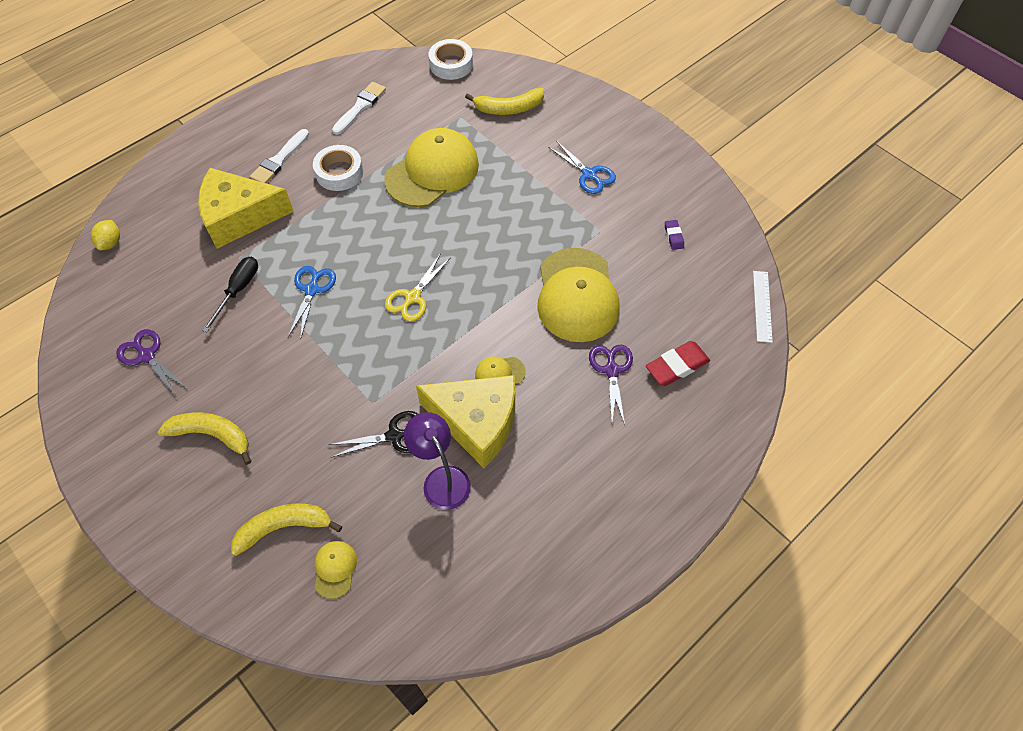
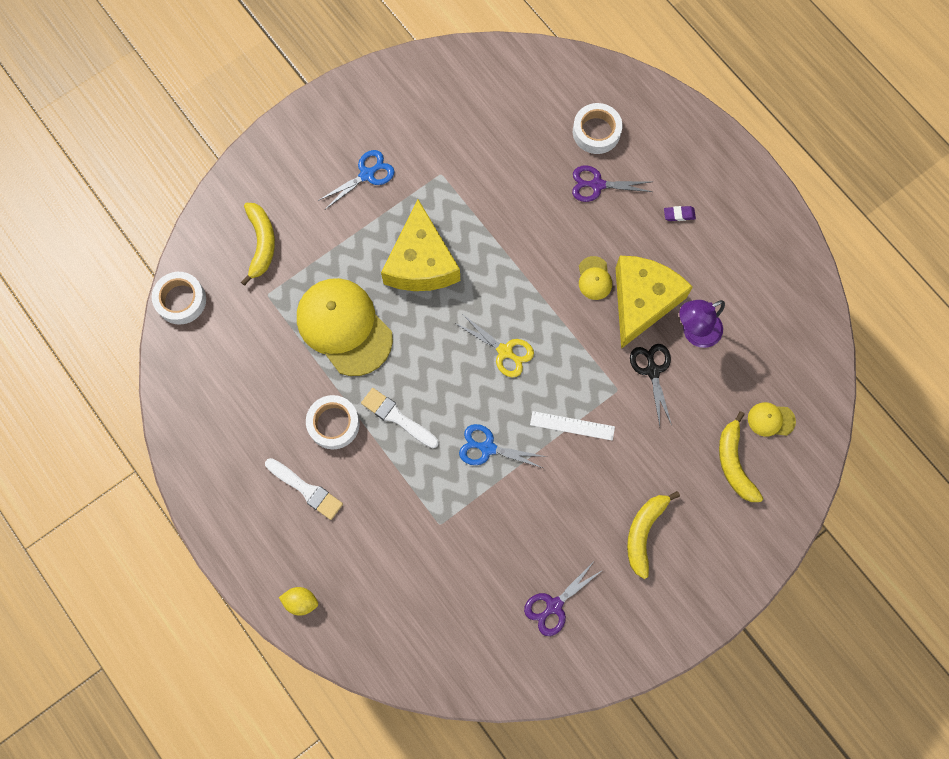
camera: 85 degrees left, 15 degrees up
(111, 243) = (406, 665): yellow lemon -> yellow lemon (301, 601)
(238, 290) = (482, 521): black screwdriver -> none
(239, 216) = (384, 527): yellow cheese -> yellow cheese (421, 262)
(360, 107) = (236, 402): white brush -> white brush (397, 417)
(577, 295) = (514, 204): yellow cap -> none
(673, 236) = (454, 110): purple eraser -> purple eraser (679, 214)
(677, 366) = (596, 132): red eraser -> white tape
(762, 306) = (539, 52): white ruler -> white ruler (572, 425)

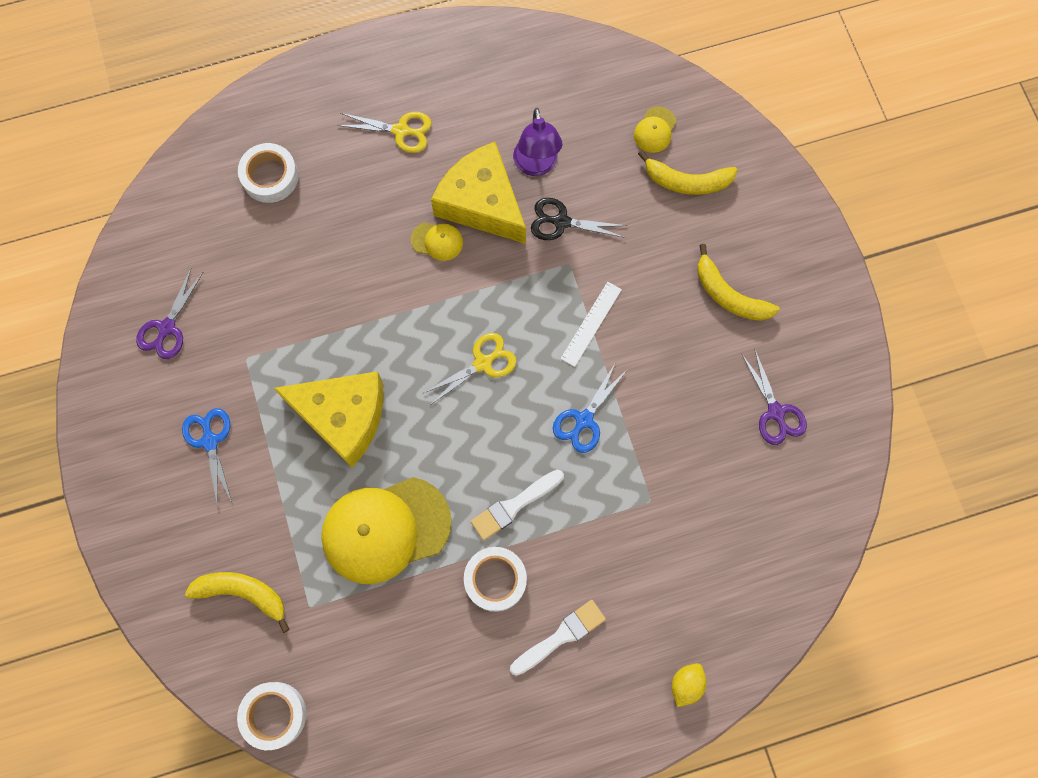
camera: 70 degrees left, 0 degrees up
(597, 185) = (332, 199): purple scissors -> purple scissors (167, 328)
(679, 214) = (401, 131): purple eraser -> yellow scissors

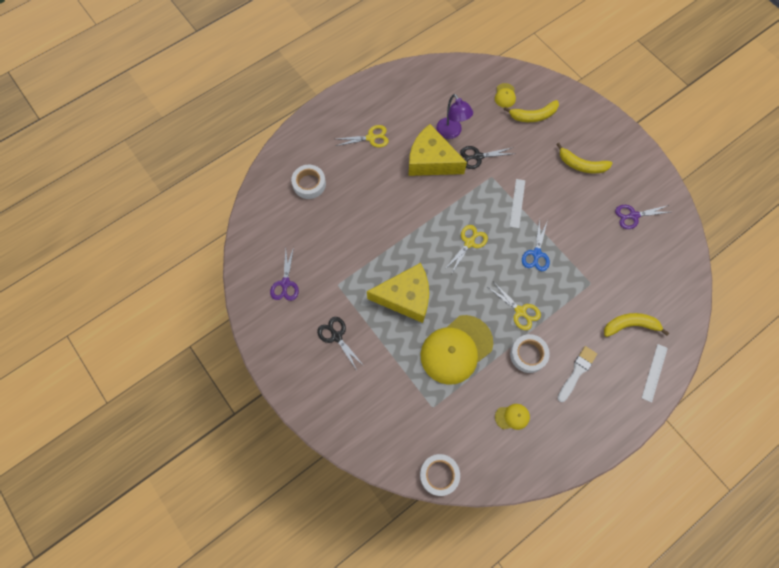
camera: 20 degrees left, 5 degrees down
(210, 441) = (336, 336): blue scissors -> black scissors
(243, 593) = (392, 413): yellow banana -> yellow banana (630, 325)
(437, 241) = (416, 188): yellow cap -> yellow cap (512, 417)
(514, 505) = (520, 311): white brush -> yellow scissors
(686, 684) = (654, 372): yellow lemon -> white ruler
(776, 412) = (633, 216): purple scissors -> purple scissors turned 120 degrees clockwise

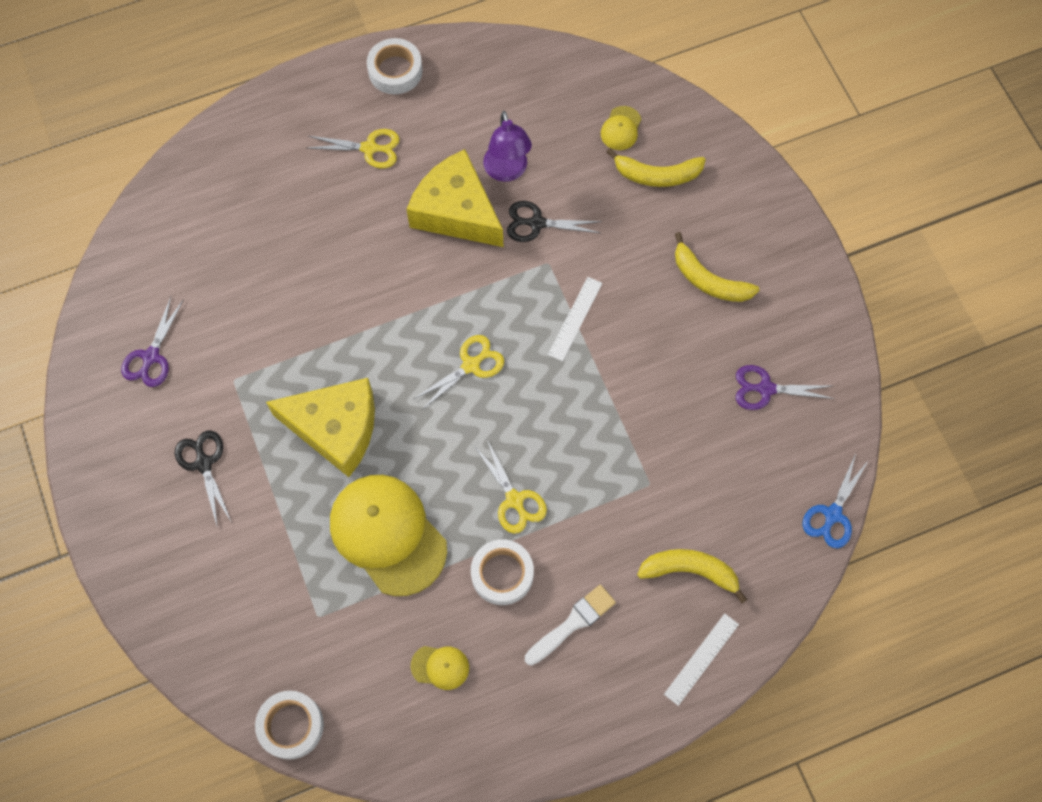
camera: 15 degrees right, 0 degrees up
(309, 184) = (242, 202): white tape -> white tape (395, 71)
(456, 349) = (388, 534): yellow cap -> yellow cap turned 75 degrees clockwise
(536, 254) = (576, 412): blue scissors -> blue scissors (832, 515)

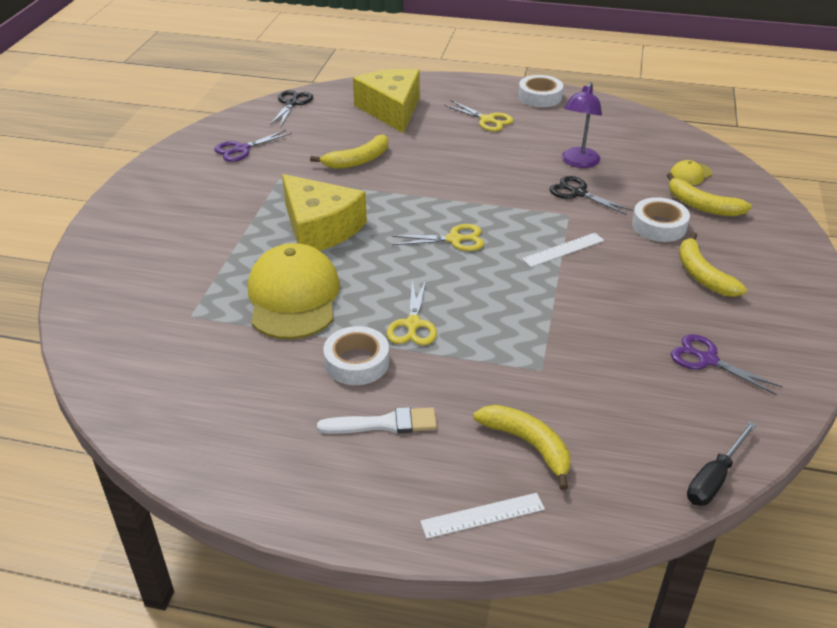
camera: 35 degrees right, 30 degrees down
(203, 463) = (213, 206): black scissors -> black scissors (292, 103)
(289, 301) = (358, 160): none -> yellow banana
(291, 726) = (96, 366): white tape -> white tape (659, 226)
(440, 667) = (245, 392): yellow cap -> none
(456, 211) = (521, 166): yellow cheese -> yellow cheese (391, 110)
(832, 515) = (714, 478): blue scissors -> black screwdriver

